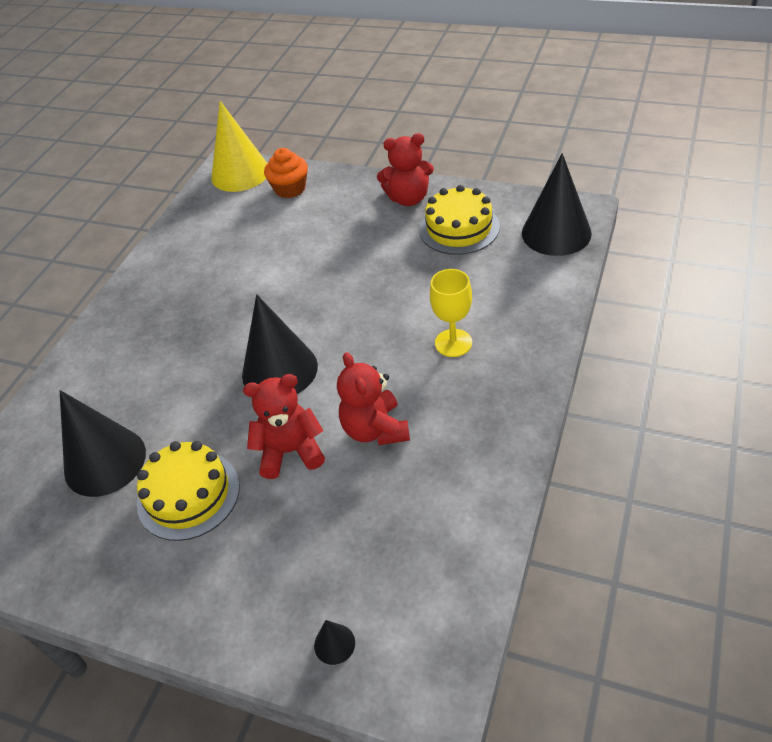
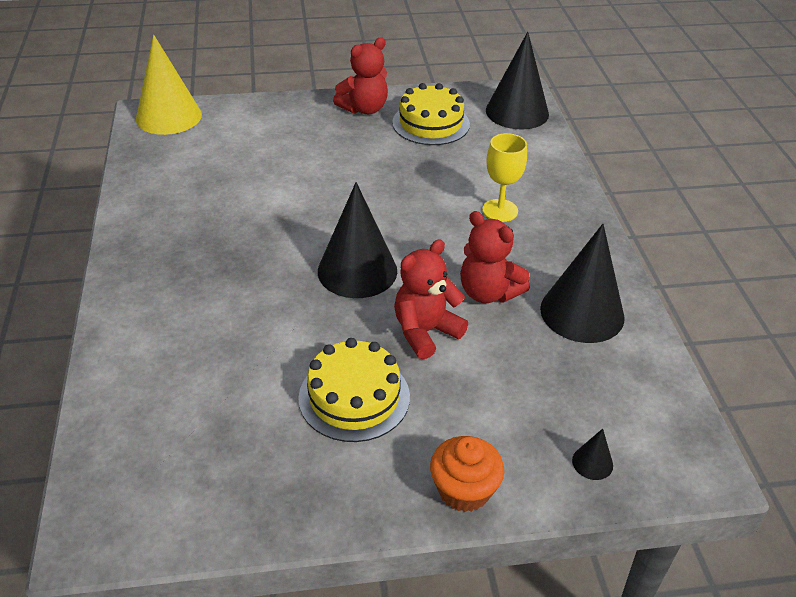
camera: 35 degrees left, 5 degrees down
(105, 461) = (237, 398): black cone -> black cone (582, 312)
(290, 189) = (236, 121): orange cupcake -> orange cupcake (464, 490)

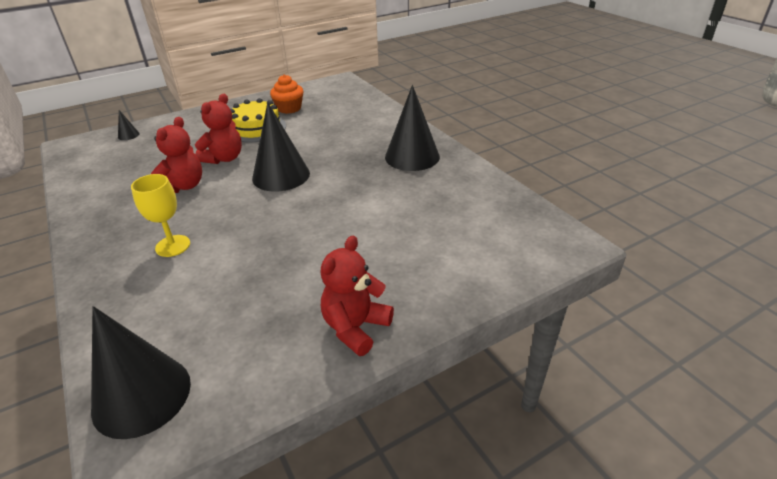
camera: 160 degrees right, 5 degrees down
(168, 116) = (549, 247): yellow cone -> none
(431, 123) = (262, 331): yellow cake -> none
(464, 490) = (194, 116): orange cupcake -> orange cupcake (289, 108)
(488, 292) = (183, 186): red teddy bear -> red teddy bear turned 90 degrees clockwise
(582, 312) = (114, 191): black cone -> black cone (412, 157)

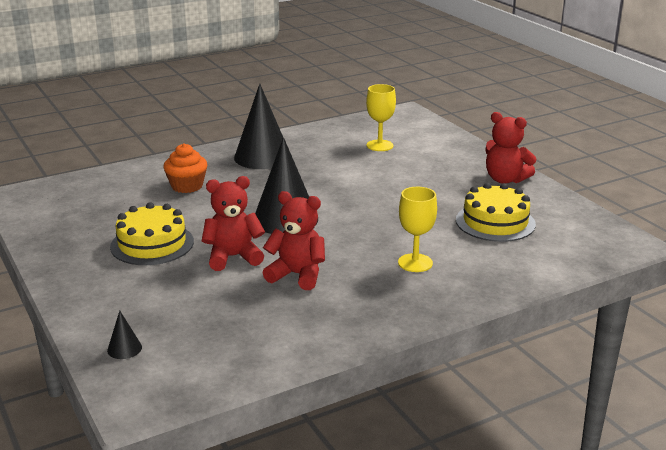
camera: 90 degrees left, 10 degrees down
(142, 395) = (590, 246): black cone -> none
(224, 158) = (233, 257): red teddy bear -> red teddy bear turned 45 degrees counterclockwise
(237, 308) = (495, 222): none -> yellow cake
(289, 108) = (97, 226): orange cupcake -> orange cupcake (187, 186)
(453, 223) = (380, 145): none -> yellow goblet

